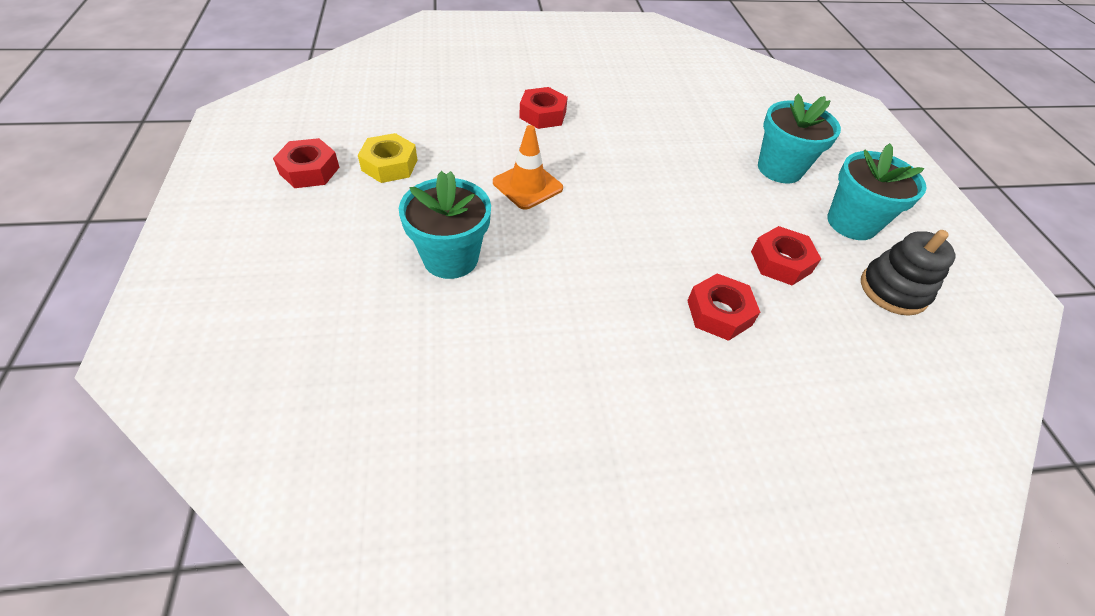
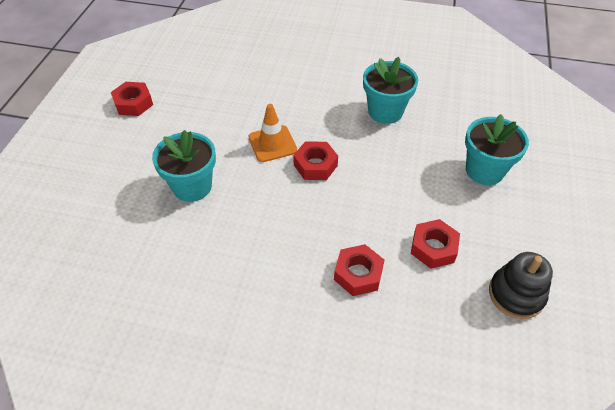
camera: 25 degrees right, 0 degrees up
(389, 165) = (186, 109): yellow nut -> none
(543, 114) = (315, 88): red nut -> red nut (315, 165)
(851, 223) = (518, 230): turquoise flower pot -> turquoise flower pot (385, 112)

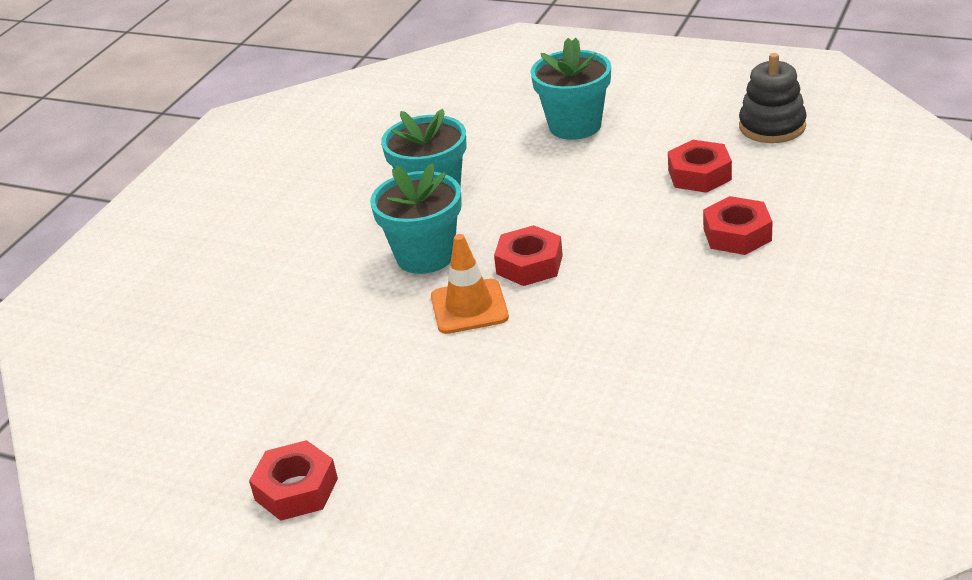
camera: 75 degrees left, 15 degrees down
(192, 186) = (546, 395): turquoise flower pot -> turquoise flower pot (425, 256)

